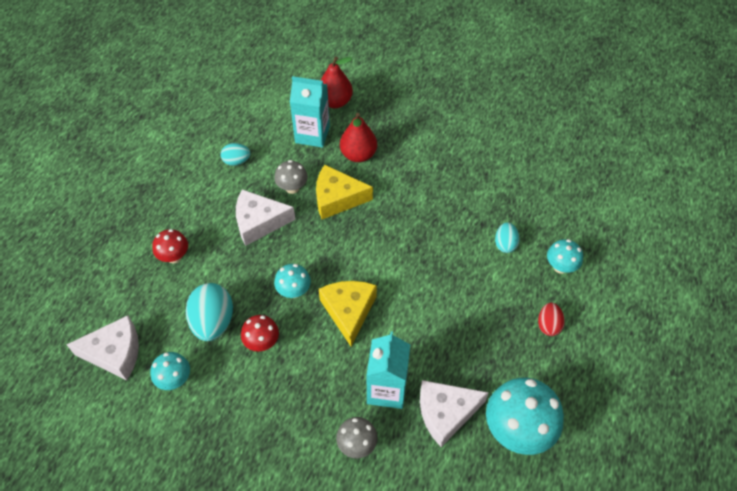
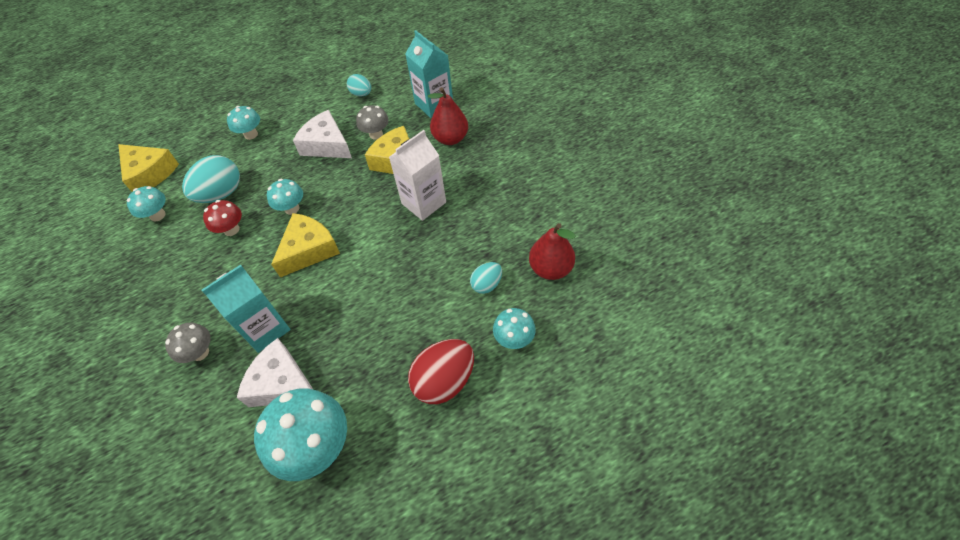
camera: 45 degrees right, 0 degrees up
(115, 353) = (150, 173): white cheese -> yellow cheese
(174, 257) = (251, 134): red mushroom -> turquoise mushroom
(335, 102) = (478, 90): red pear -> red pear (550, 268)
(395, 217) = (423, 203): none -> white carton
(548, 325) = (444, 381): red egg -> red egg, size x1.78

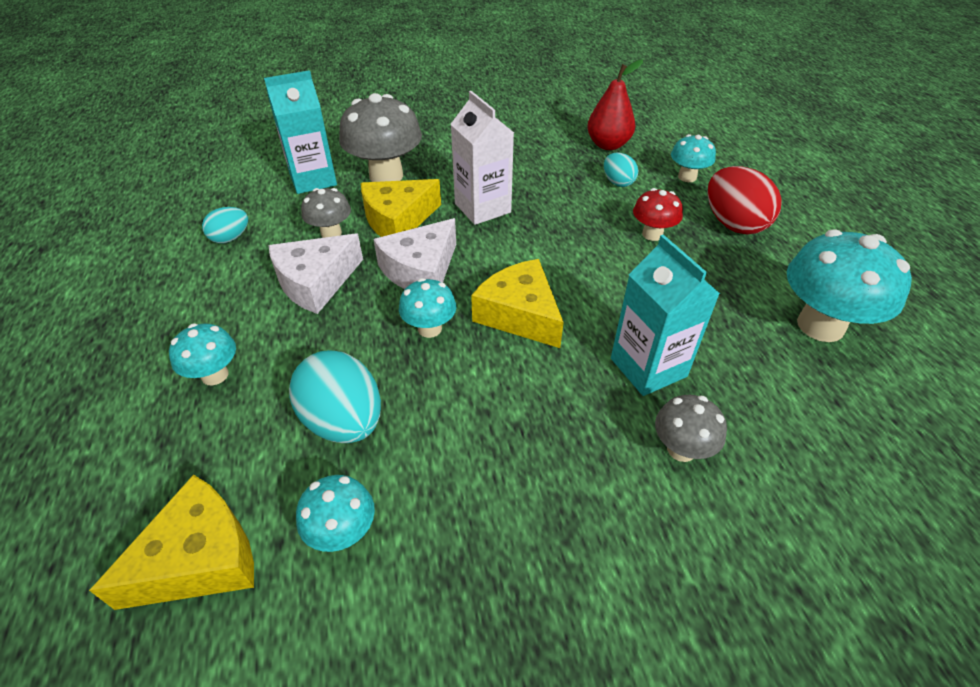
camera: 80 degrees left, 10 degrees down
(231, 229) = (439, 406): red mushroom -> red mushroom (652, 234)
(282, 383) = (736, 353): white cheese -> white cheese (421, 270)
(450, 138) = (386, 176): red pear -> grey mushroom

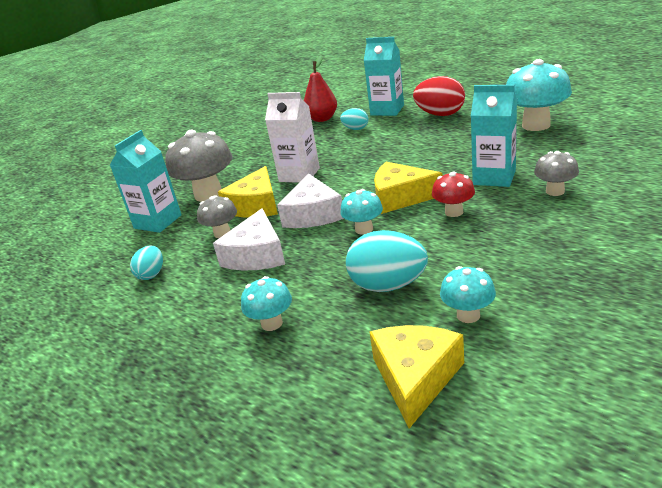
camera: 35 degrees left, 15 degrees down
(652, 234) = (409, 137): red mushroom -> red mushroom (454, 212)
(687, 177) = (387, 110): turquoise mushroom -> turquoise carton

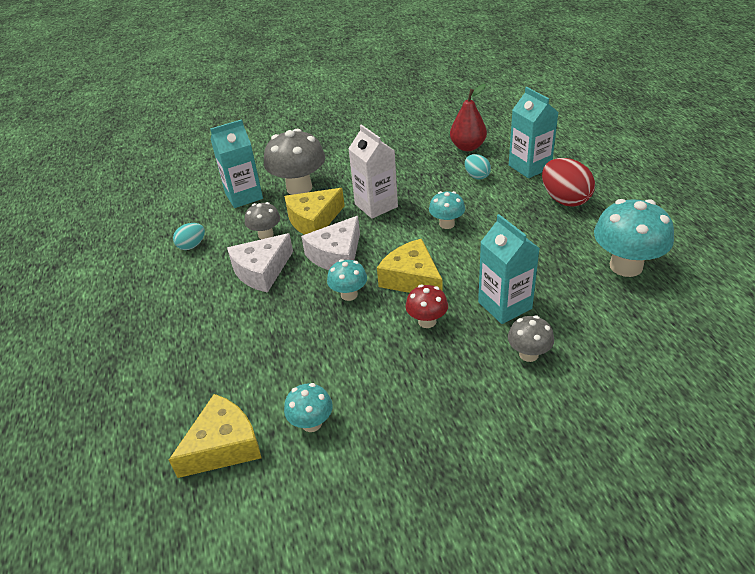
camera: 35 degrees right, 10 degrees up
(271, 323) = (205, 339): turquoise mushroom -> turquoise mushroom (447, 224)
(388, 285) = (300, 359): turquoise egg -> none

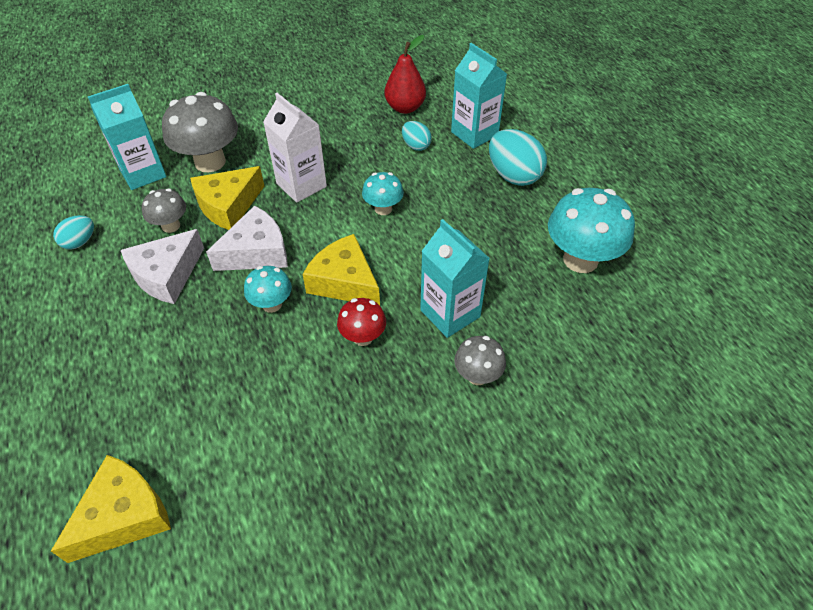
camera: 10 degrees left, 10 degrees up
(311, 423) = (230, 478): turquoise mushroom -> none
(337, 255) = (256, 252): white cheese -> white cheese turned 150 degrees counterclockwise
(565, 199) = (513, 176): red egg -> turquoise egg

